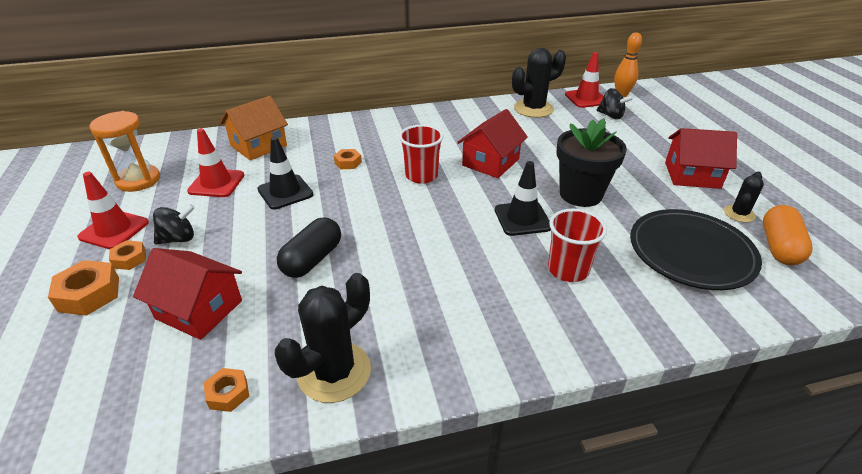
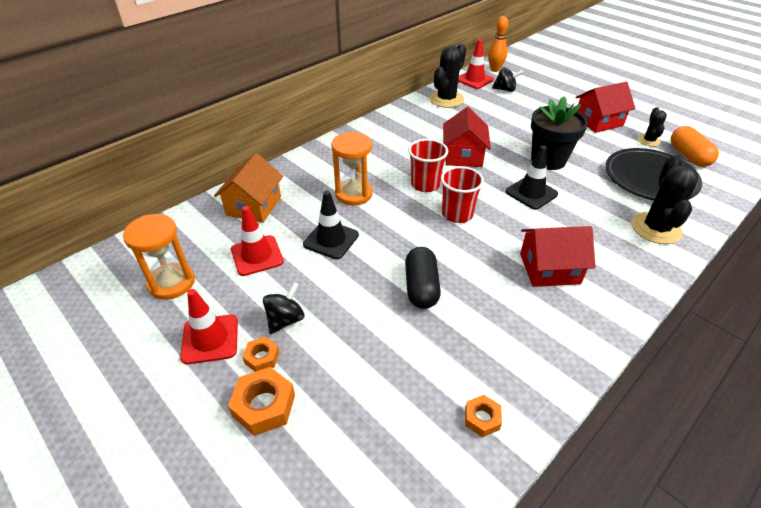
camera: 30 degrees left, 5 degrees up
(199, 309) = (380, 369): red house -> red house (549, 268)
(334, 372) = (534, 363): black cactus -> black cactus (655, 228)
(348, 162) = (354, 194): orange nut -> orange hourglass
(568, 270) = (596, 220): red cup -> red cup (457, 214)

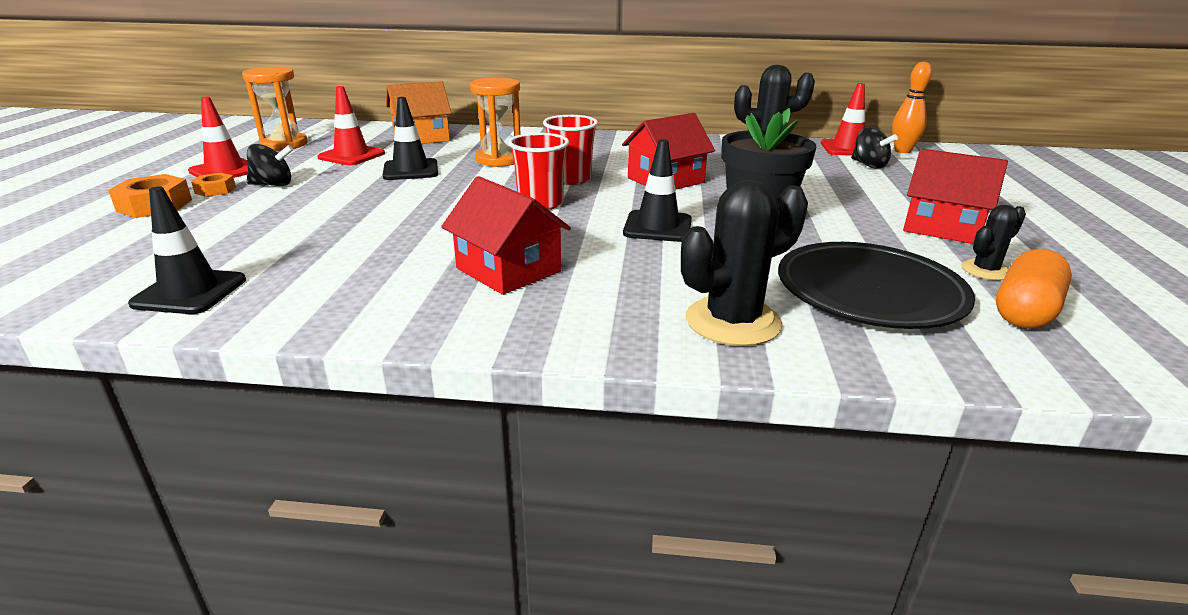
camera: 50 degrees right, 15 degrees down
(421, 287) = (383, 218): black capsule -> none
(482, 418) = (190, 292): orange nut -> black traffic cone

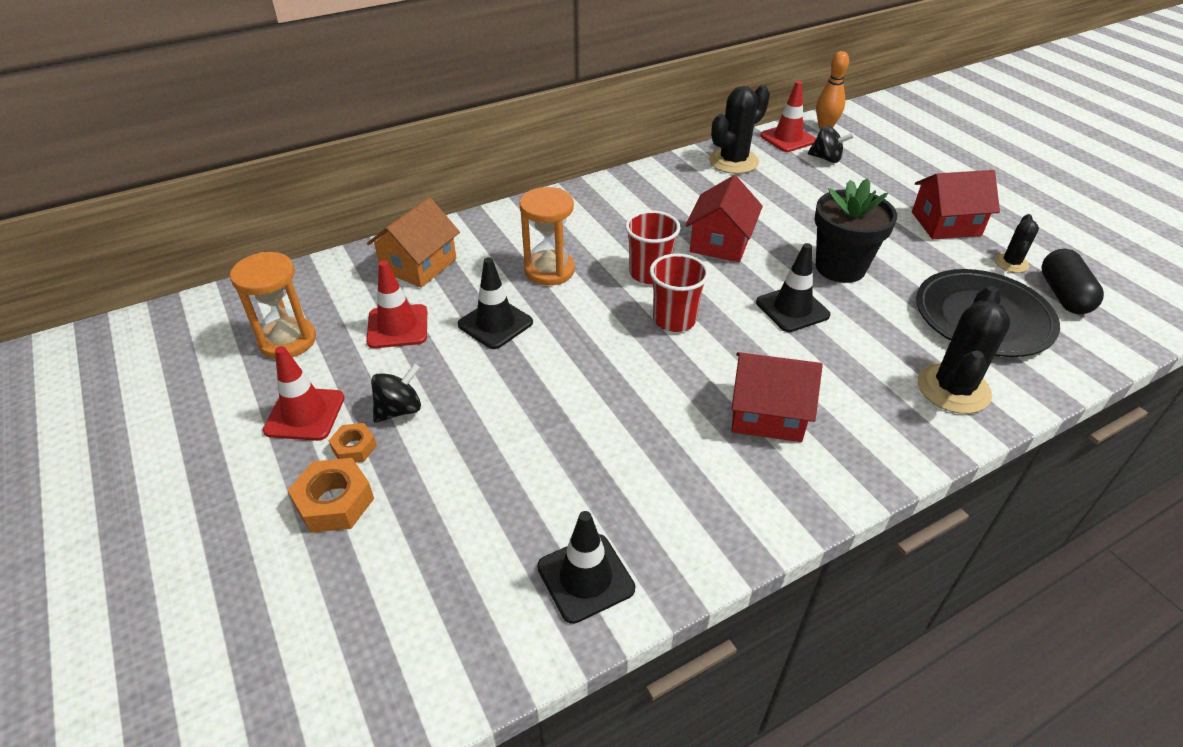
camera: 35 degrees left, 15 degrees up
(1025, 311) = (1063, 295): orange capsule -> black capsule

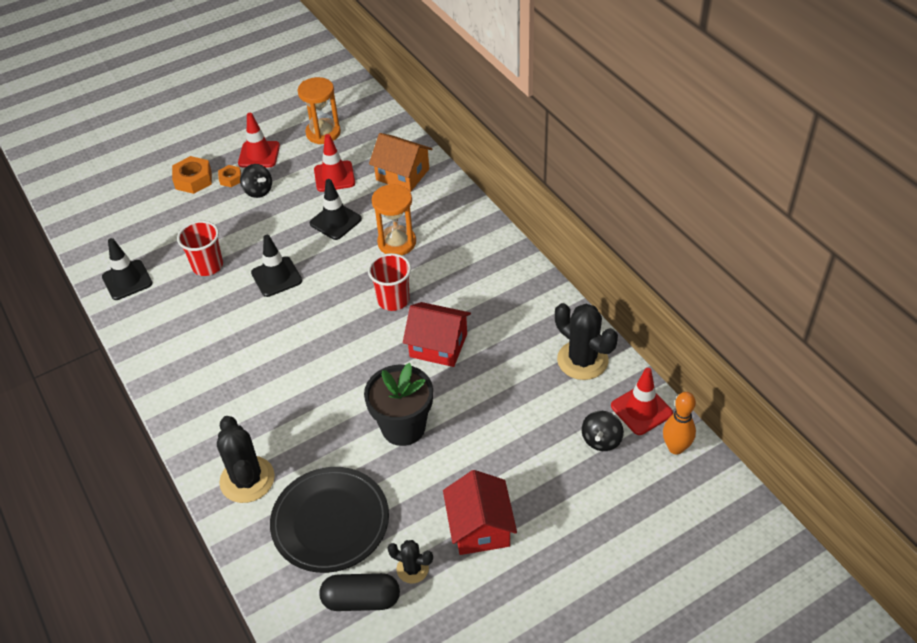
camera: 90 degrees right, 5 degrees up
(674, 320) = (336, 315): red cup -> red cup (207, 266)
(767, 413) = (234, 364): red house -> none
(792, 309) = (346, 388): black traffic cone -> black traffic cone (276, 277)
(953, 389) = (247, 479): black cactus -> black cactus turned 45 degrees clockwise

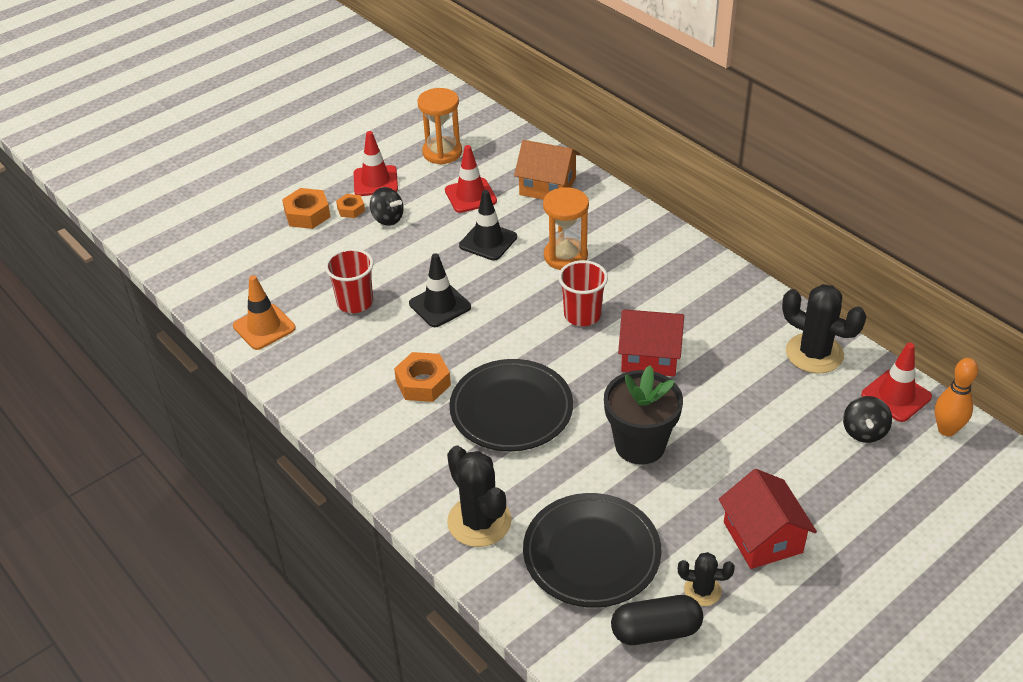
camera: 10 degrees left, 5 degrees down
(127, 280) = (264, 327): black traffic cone -> orange traffic cone
(240, 347) = (423, 383): none -> orange nut
(306, 380) = (511, 409): none -> black plate

